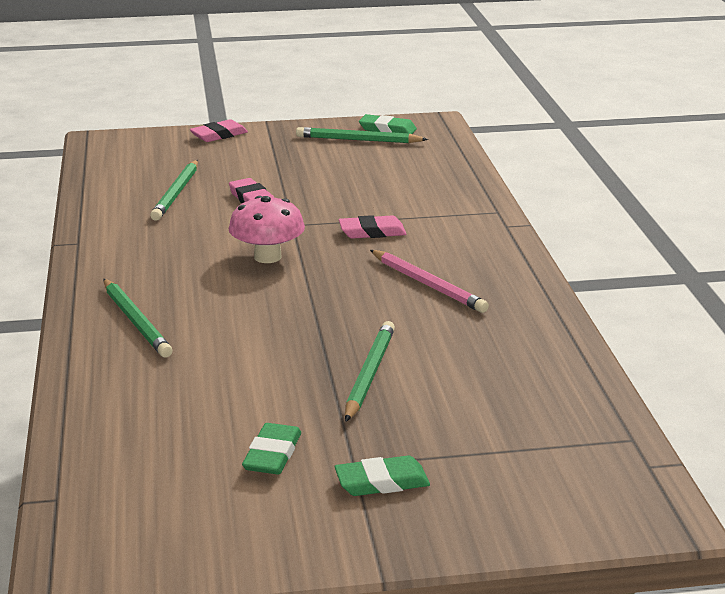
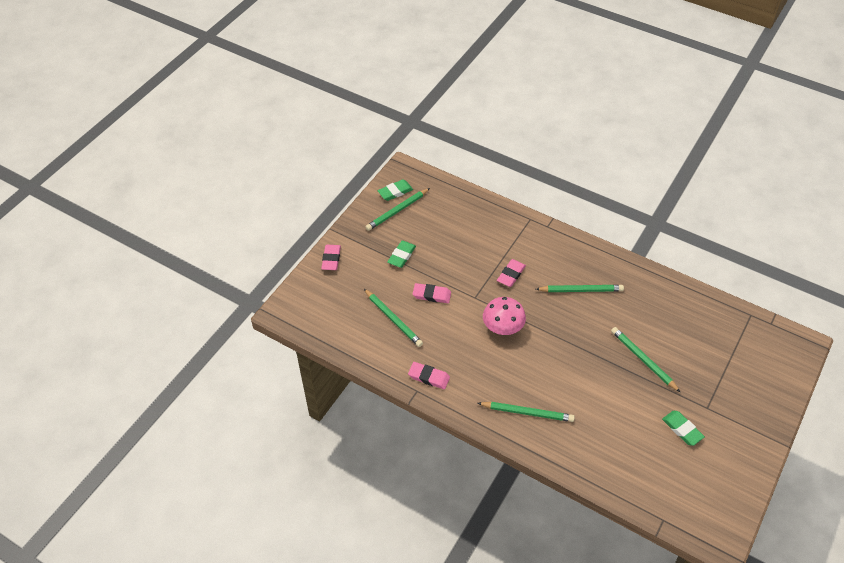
camera: 50 degrees left, 25 degrees up
(110, 242) = (429, 377): none -> pink eraser
(382, 482) = (726, 407): green eraser -> green eraser (401, 256)
(428, 284) = (581, 290): pink pencil -> green pencil

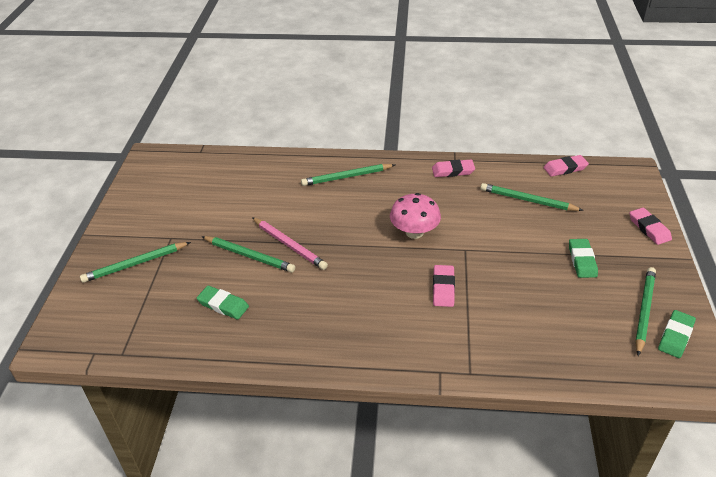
camera: 155 degrees right, 10 degrees down
(431, 295) = (511, 234): pink eraser -> pink eraser (565, 168)
(581, 290) = (350, 302): green pencil -> green pencil (135, 264)
(607, 357) = (289, 245): none -> pink pencil
(682, 429) = (194, 212): green eraser -> green eraser (223, 305)

